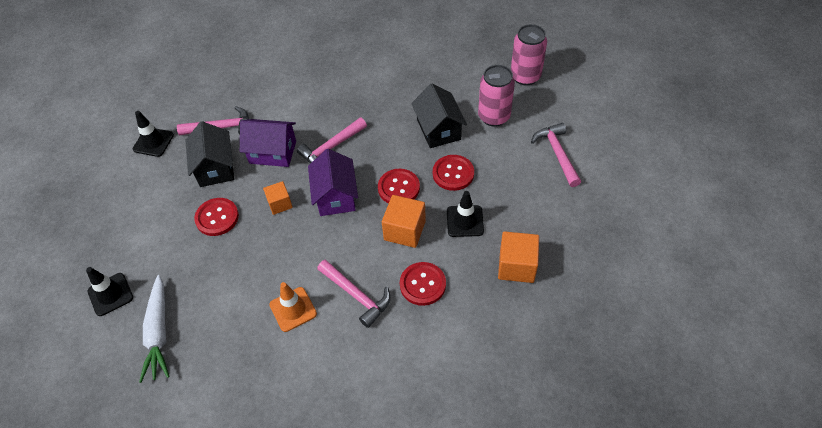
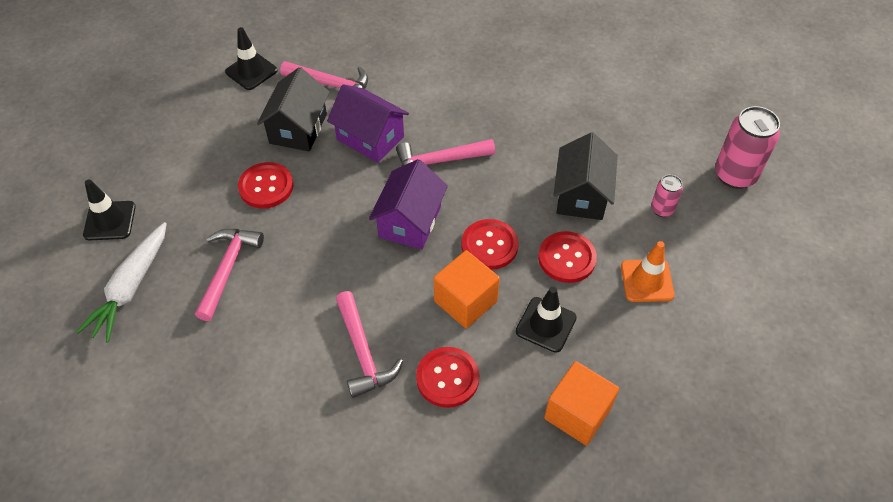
camera: 25 degrees right, 0 degrees up
(280, 204) = (342, 202): orange cube -> none
(293, 309) = (283, 332): orange traffic cone -> orange traffic cone (647, 281)
(494, 117) = (662, 209): pink can -> pink can, size x0.53
(557, 153) = (718, 293): pink hammer -> pink hammer (228, 269)

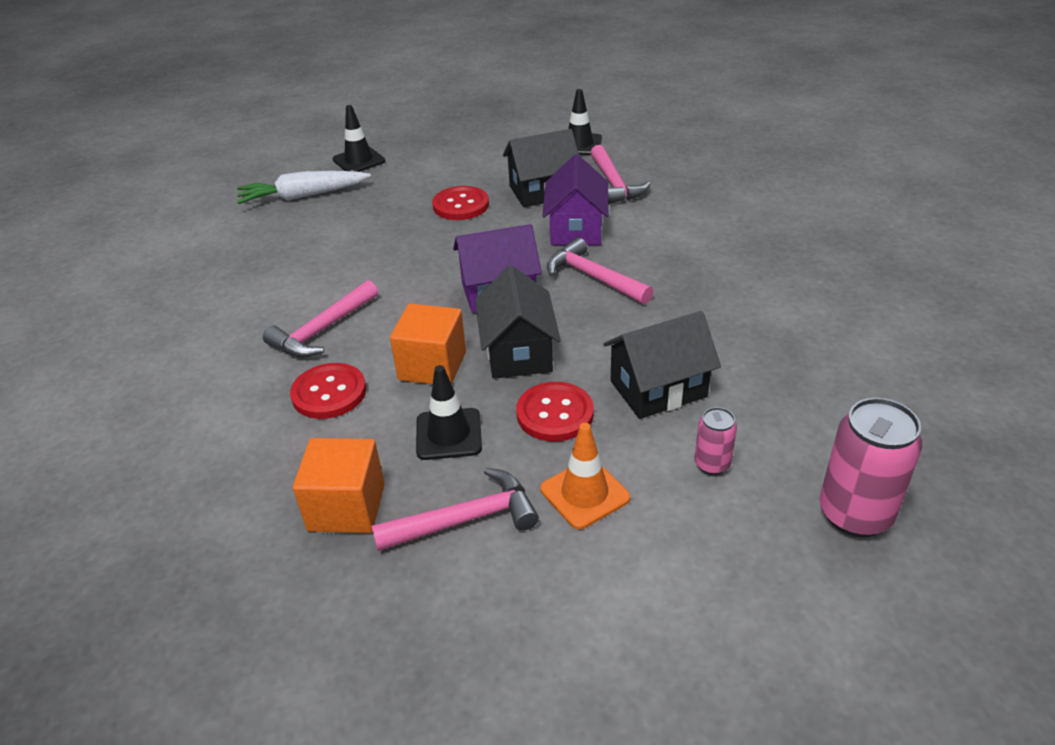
camera: 60 degrees right, 15 degrees down
(228, 269) = (357, 226): pink hammer -> pink hammer (466, 519)
(489, 245) = (518, 352): red button -> black house

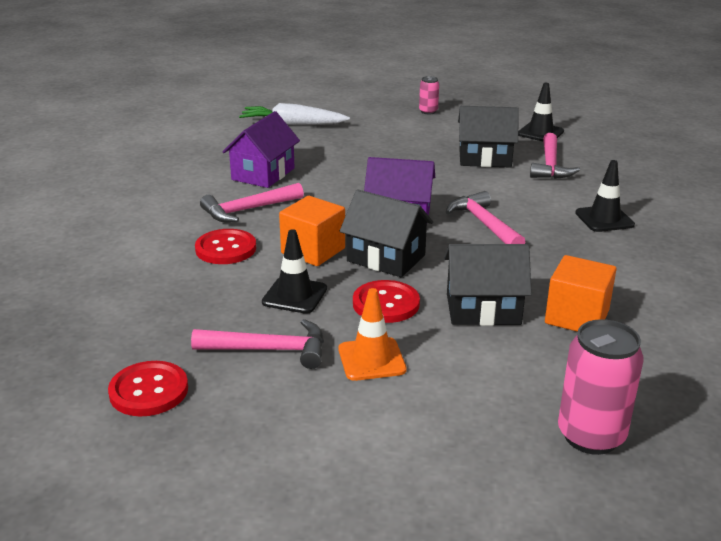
camera: 20 degrees right, 10 degrees down
(346, 507) = (190, 319): orange cube -> orange cube (576, 317)
(359, 160) = (351, 110): black traffic cone -> black traffic cone (604, 219)
(461, 205) = (410, 154): red button -> red button (149, 391)
(518, 352) = (386, 258): black house -> black house turned 75 degrees counterclockwise
(576, 229) = (494, 189): purple house -> purple house (263, 174)
(712, 464) = (490, 369): pink can -> pink can (428, 111)

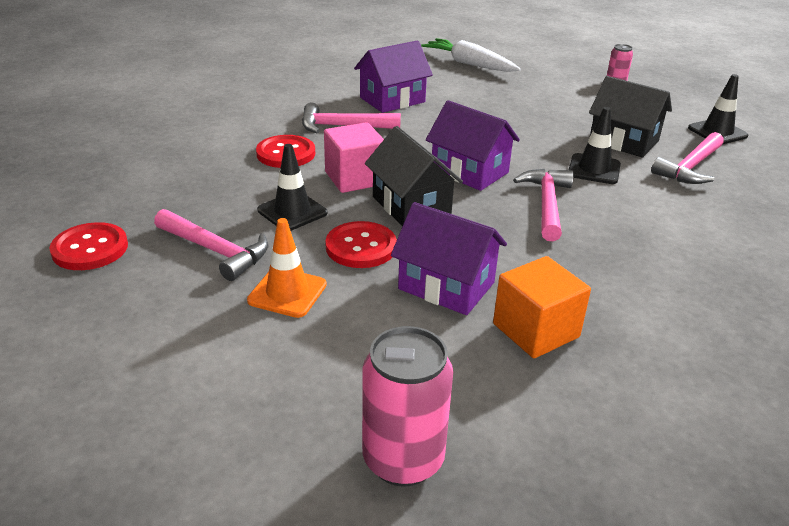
camera: 30 degrees right, 5 degrees up
(313, 251) = (354, 178): orange cube -> pink cube
(483, 309) = (446, 286): black house -> purple house
(604, 219) = (690, 240): black traffic cone -> black traffic cone (594, 169)

